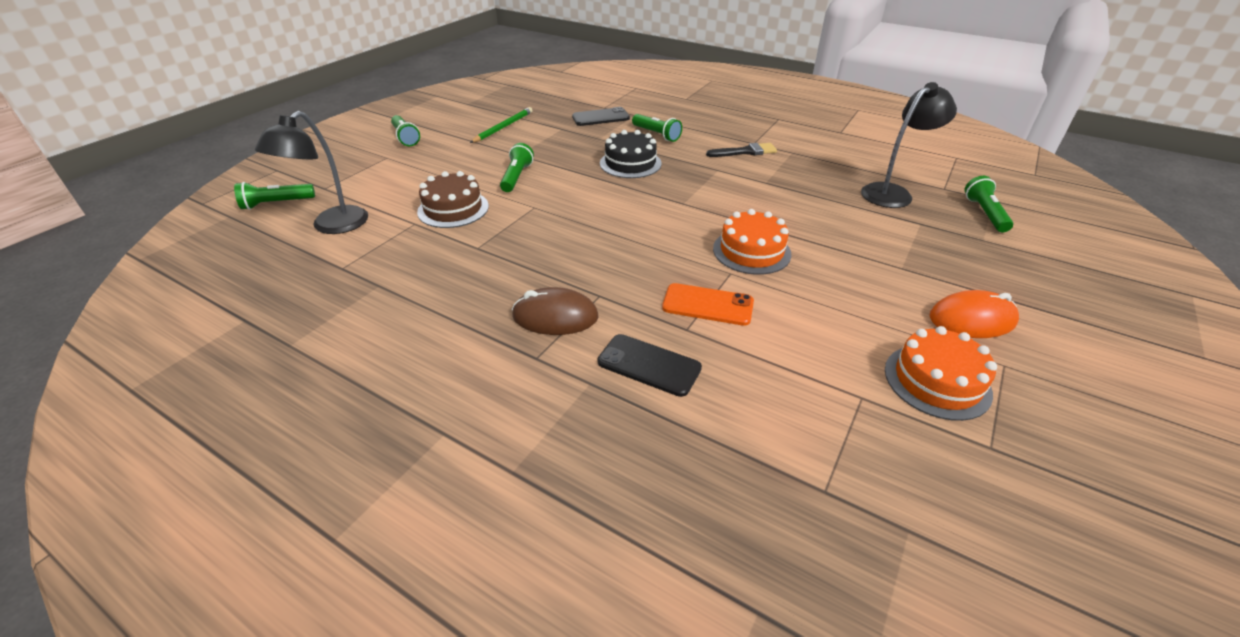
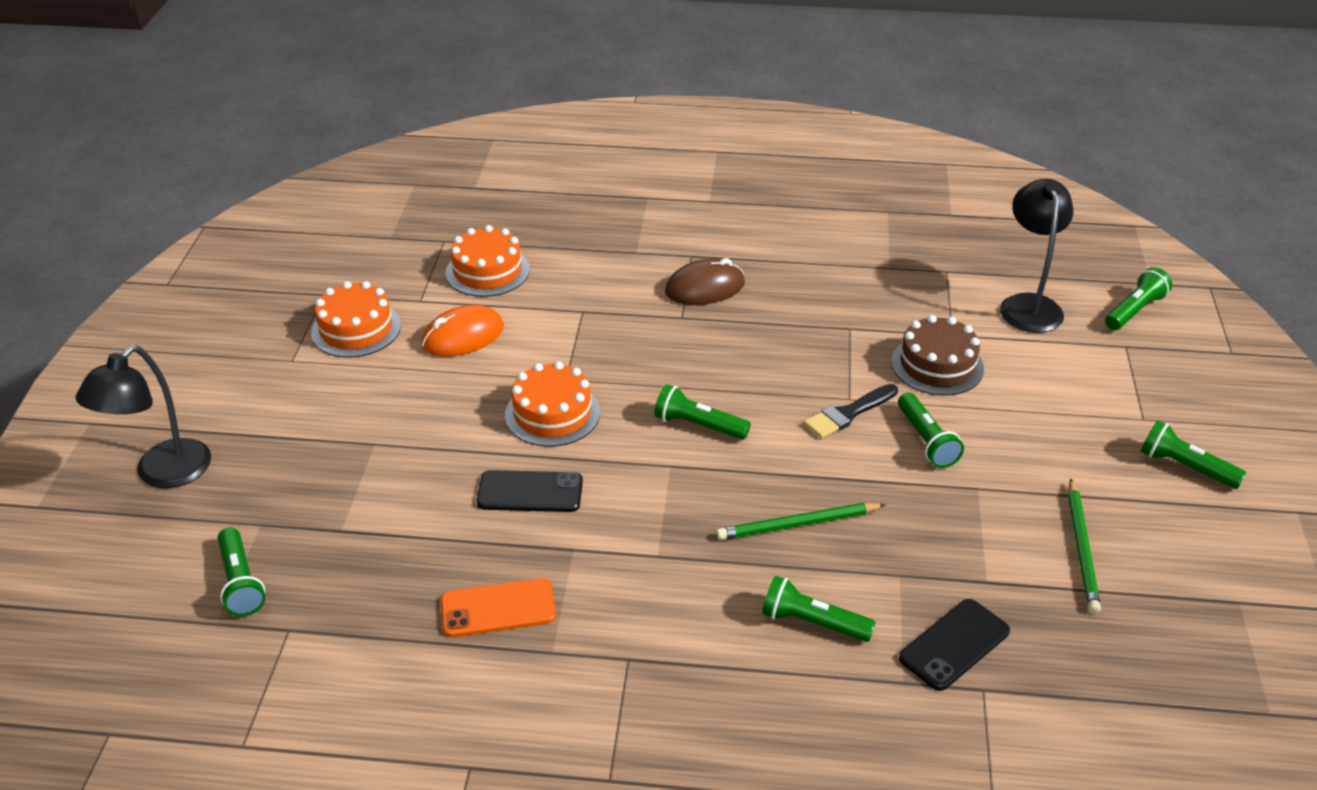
camera: 155 degrees right, 0 degrees up
(630, 163) = (798, 524): black cake -> green pencil
(648, 218) = (698, 425): none -> green flashlight
(649, 365) = (598, 275): black phone -> black phone (530, 492)
(707, 305) = (573, 337): orange phone -> orange phone (498, 608)
(745, 152) = (633, 622): black brush -> black brush (848, 413)
(773, 413) = (487, 271): none -> orange cake
(892, 193) = (374, 588): black lamp -> black lamp (162, 474)
(972, 319) = (309, 398): orange mouse -> orange mouse (463, 336)

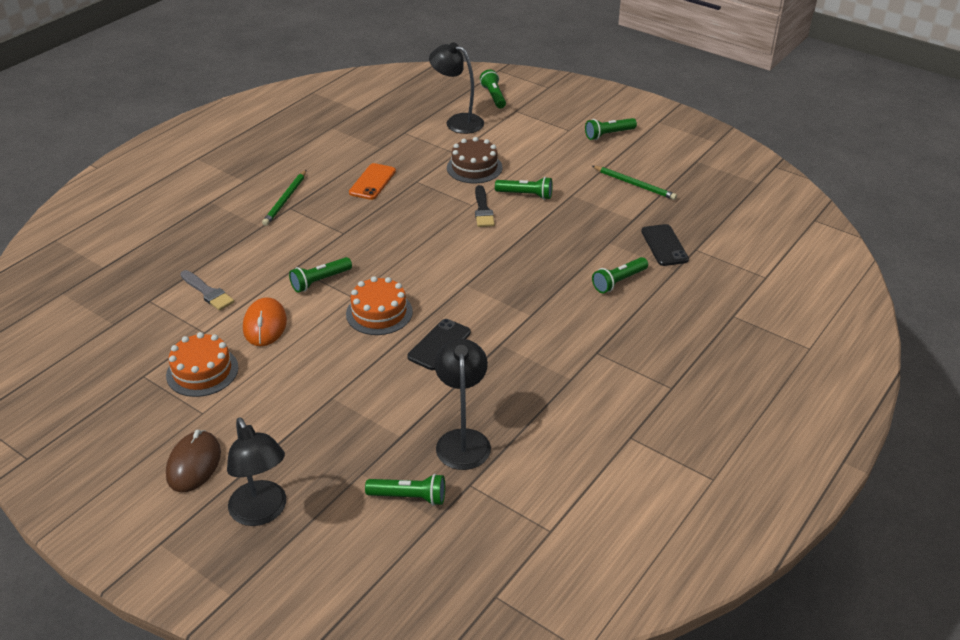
camera: 60 degrees left, 0 degrees up
(365, 589) = (462, 440): none -> black lamp
(487, 271) = (208, 292): orange cake -> grey brush
(498, 608) = (522, 388): orange phone -> orange phone (372, 182)
(698, 425) = (443, 262): green flashlight -> green flashlight (320, 281)
(705, 288) = (326, 214): brown mouse -> brown mouse (194, 464)
(798, 524) = (549, 259): green pencil -> green pencil (285, 200)

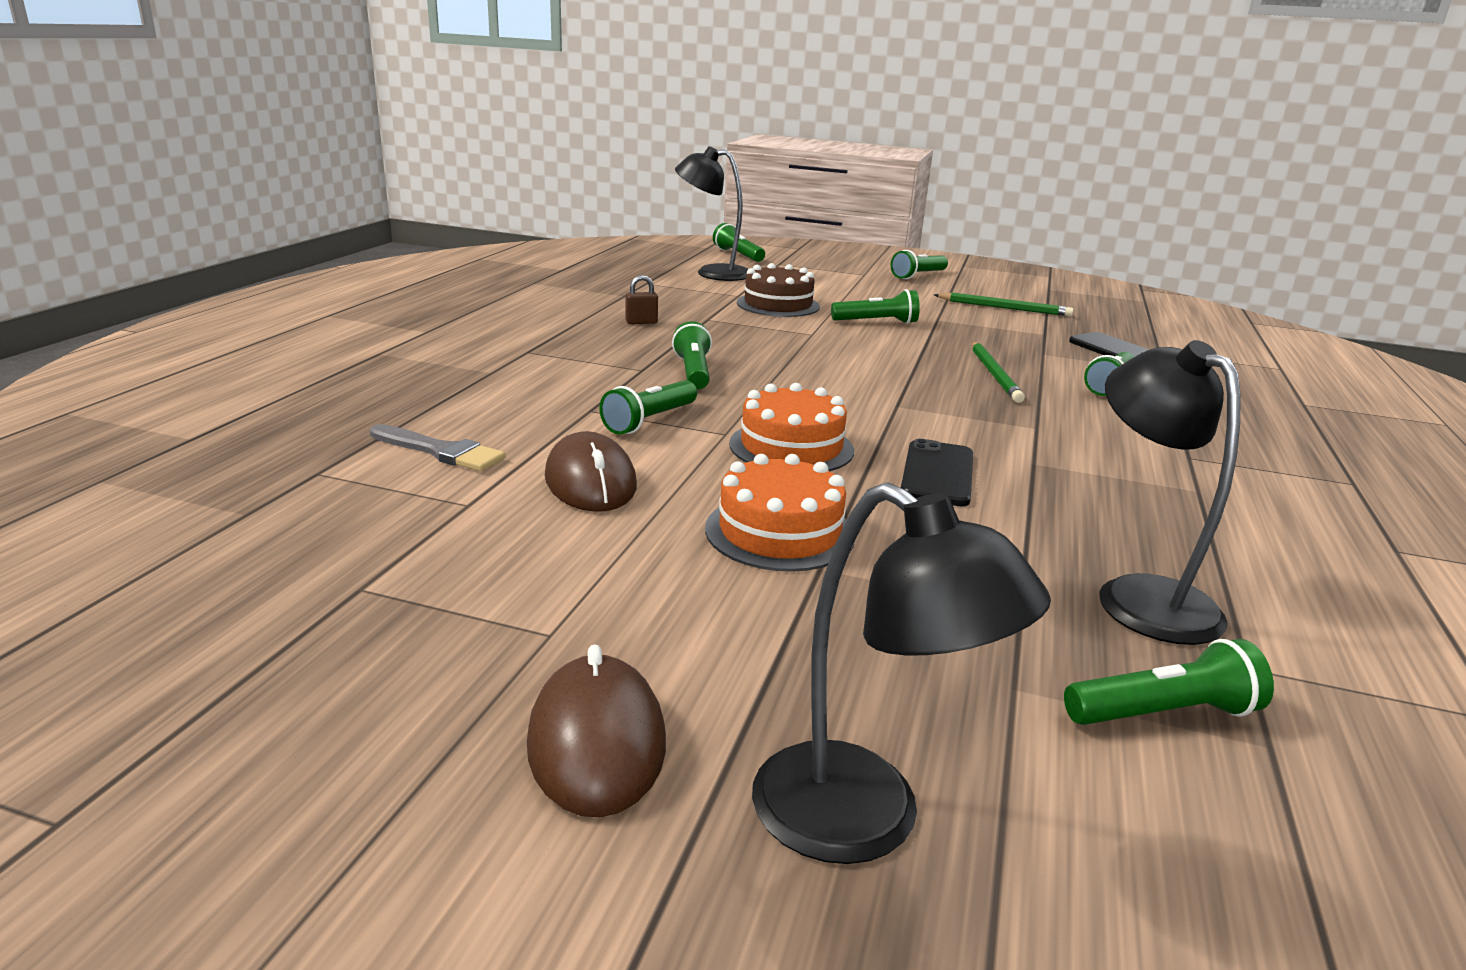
camera: 20 degrees left, 15 degrees down
(202, 371) = (503, 563): orange cake -> orange cake (780, 532)
(265, 325) = (590, 482): orange mouse -> brown mouse
(285, 200) = (513, 344): green pencil -> green pencil (994, 374)
(371, 239) = (693, 372): none -> green flashlight
(372, 182) = (641, 322): orange phone -> brown padlock
(483, 210) = (834, 337): black brush -> none

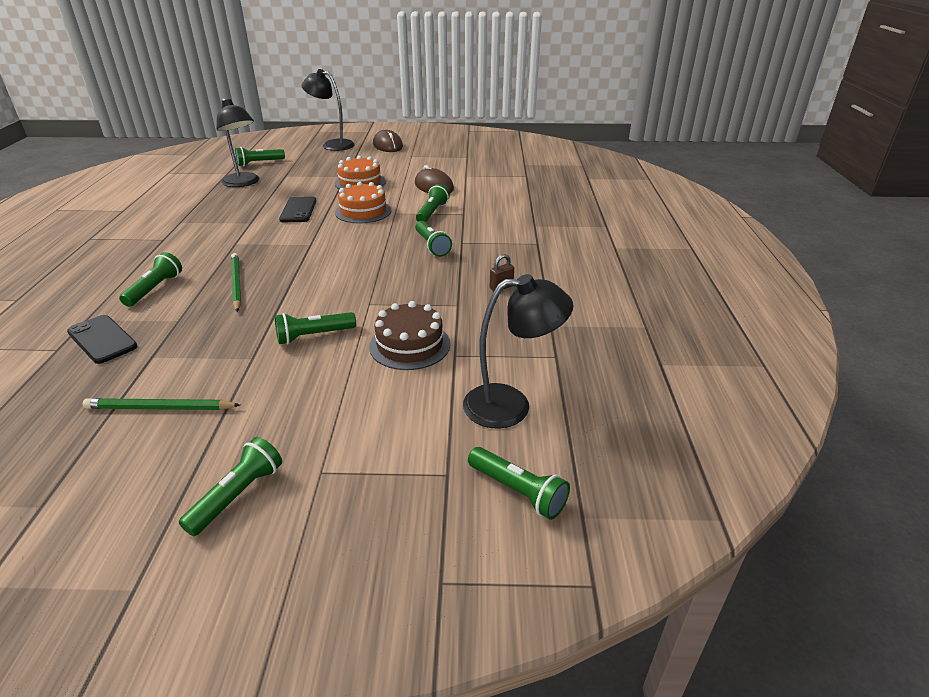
camera: 165 degrees right, 10 degrees up
(441, 451) = (498, 187): grey brush -> none

